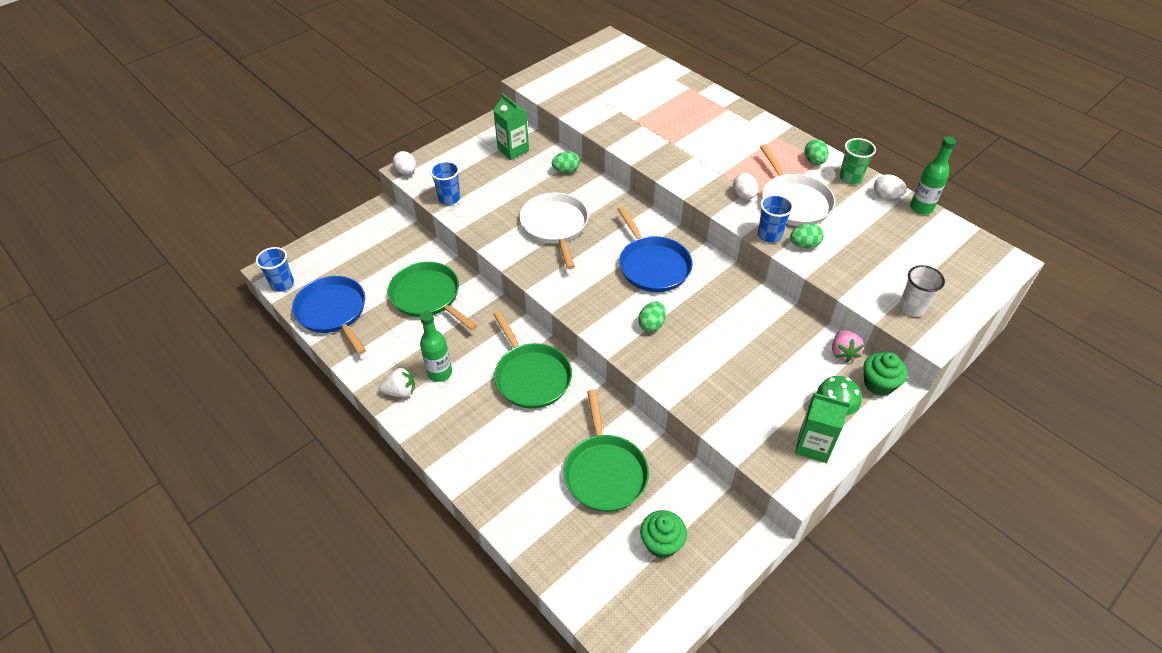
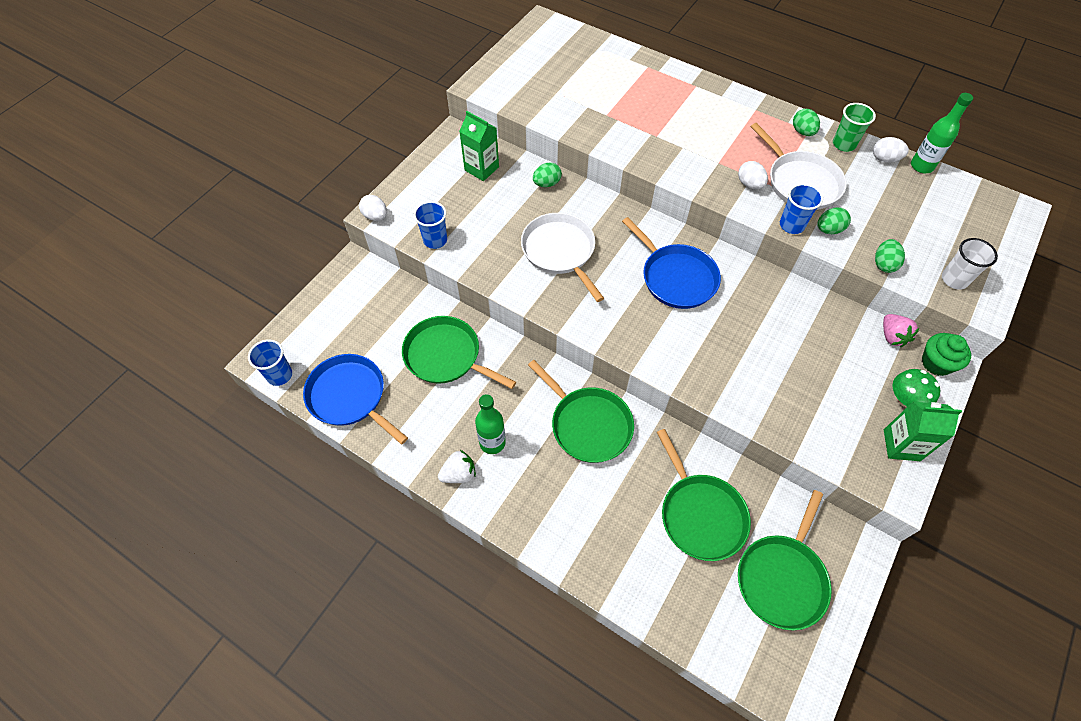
camera: 15 degrees left, 10 degrees up
(651, 324) = (700, 346): green egg -> green egg (884, 264)
(661, 543) = (782, 578): green cupcake -> green pan

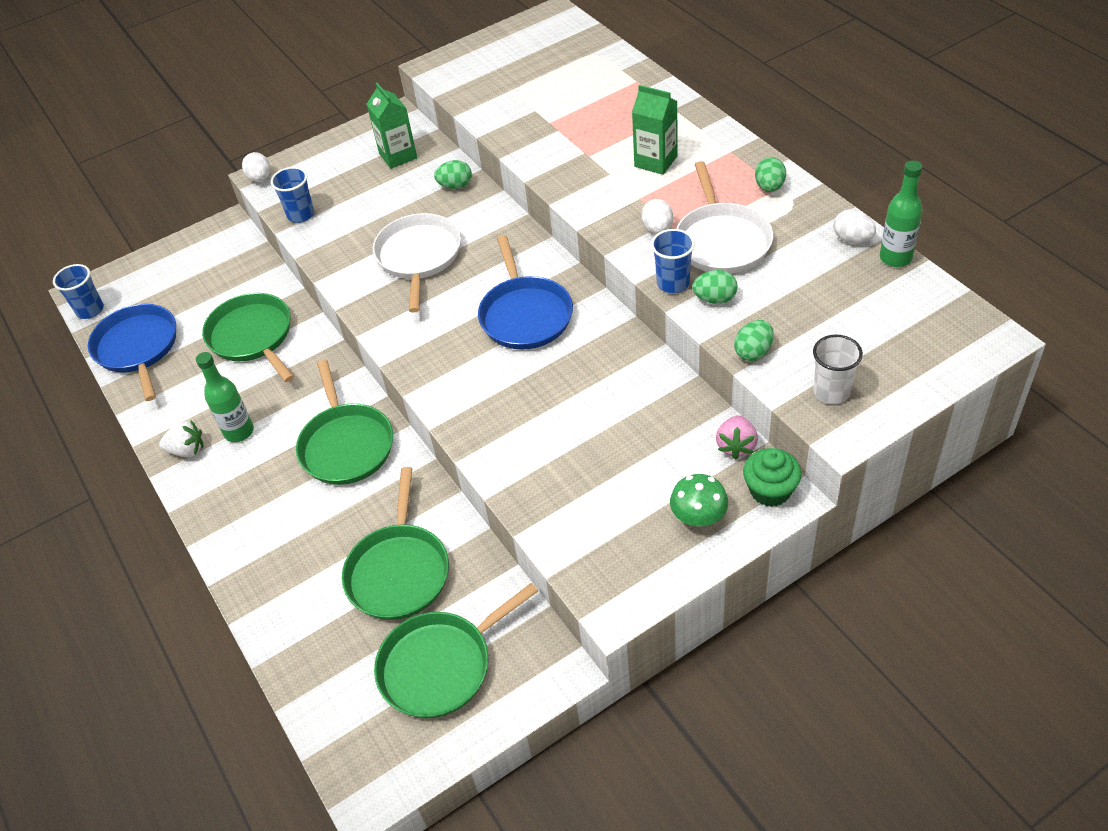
camera: 30 degrees right, 10 degrees down
(844, 144) = (811, 212): green cup -> none
(901, 445) = (654, 562): green carton -> green carton (655, 161)

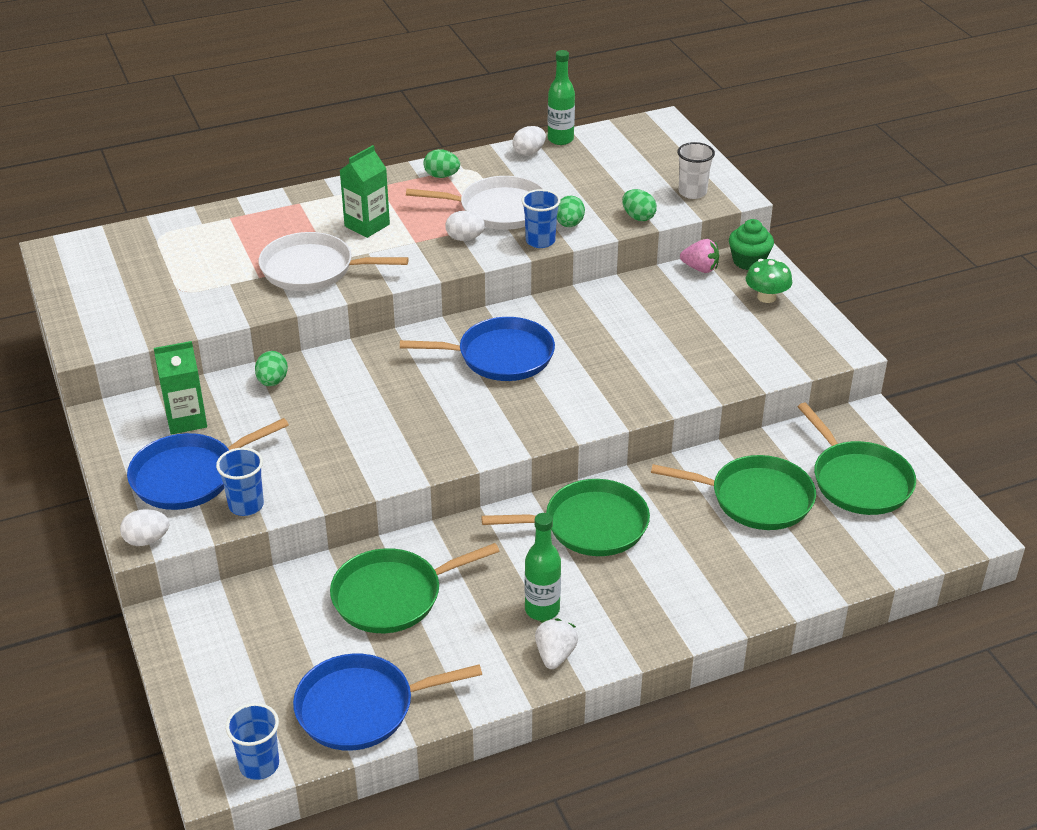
camera: 85 degrees left, 10 degrees down
(331, 177) = (189, 476): none -> blue pan
(419, 257) = (377, 417): white pan -> white pan (313, 269)

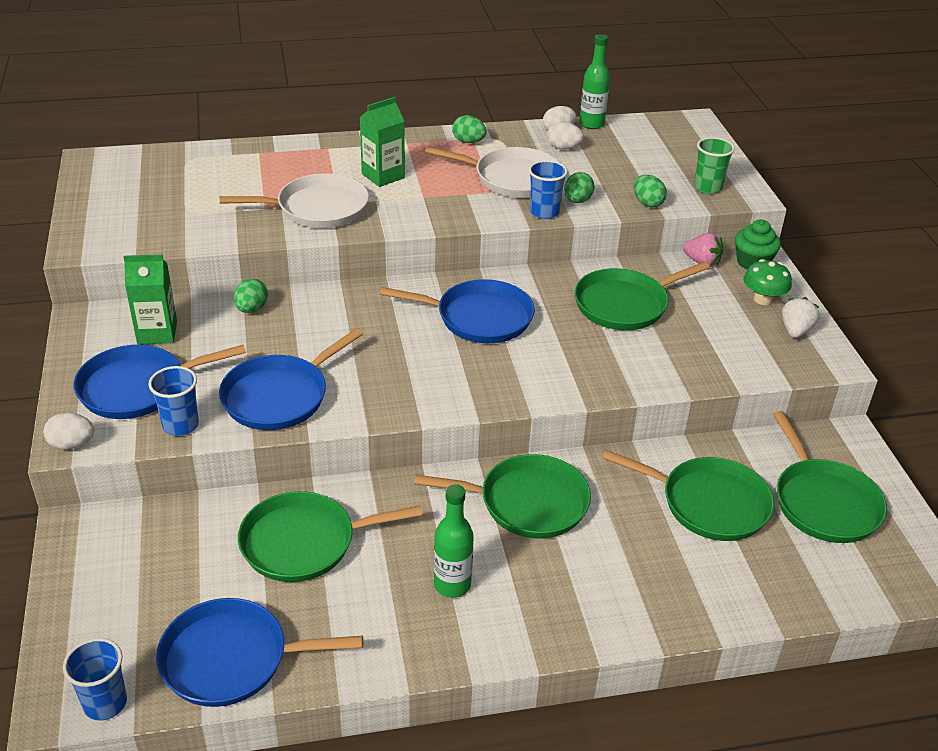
camera: 10 degrees right, 0 degrees up
(313, 269) = (317, 208): white pan -> white pan turned 150 degrees clockwise
(332, 462) = (279, 396): none -> blue pan
(465, 238) = (472, 200): white egg -> white egg (563, 148)
(555, 655) = (451, 638): white strawberry -> white strawberry (795, 331)
(637, 322) = (625, 304): none -> green pan
(692, 192) = (708, 187): white cup -> green cup

